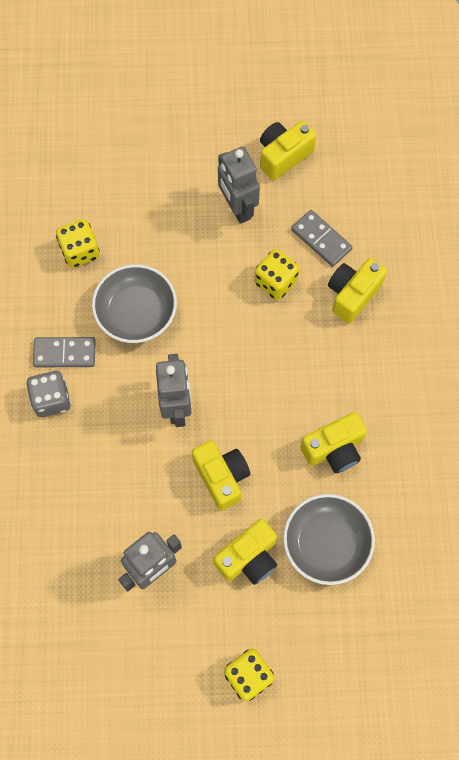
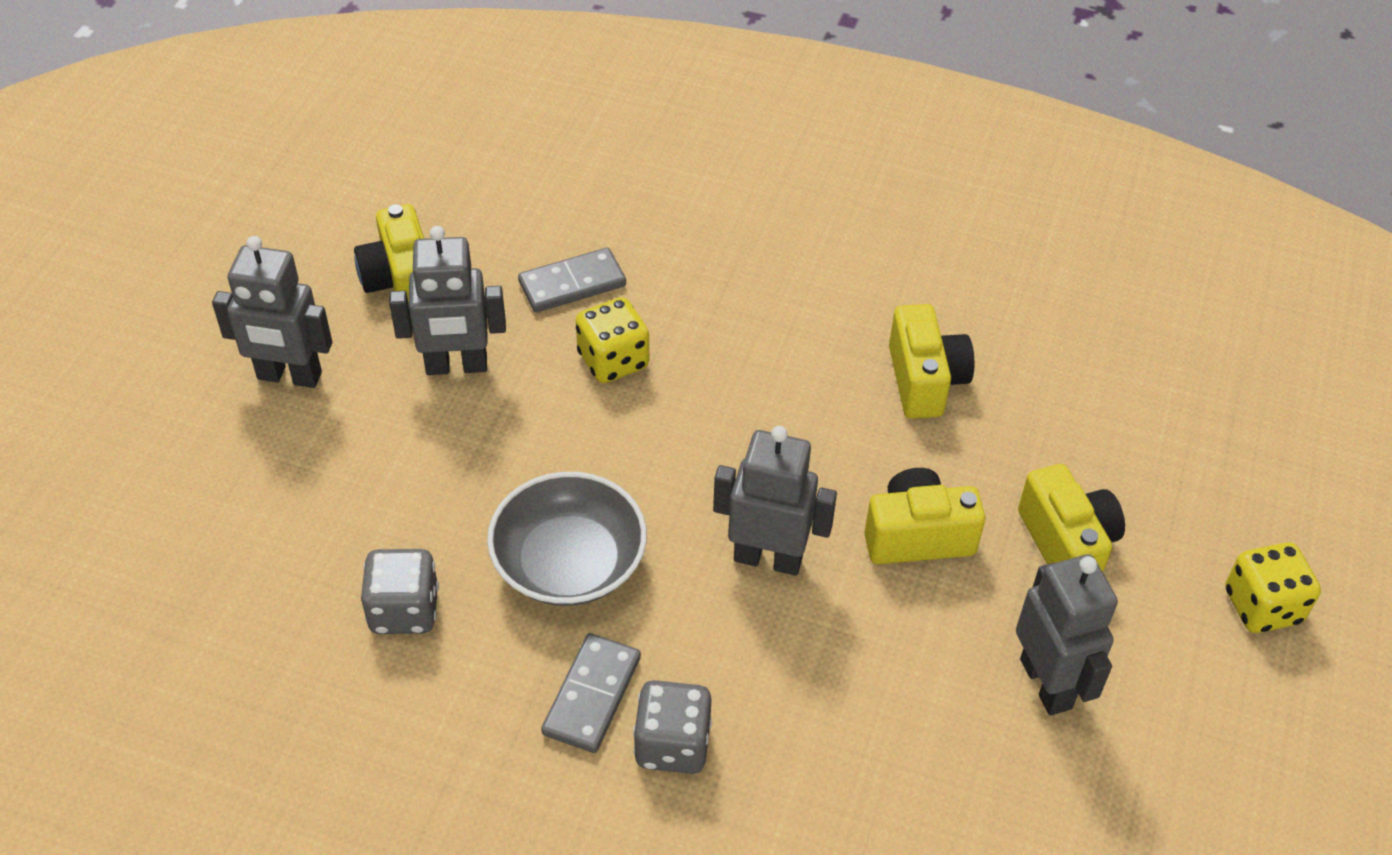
camera: 70 degrees left, 20 degrees down
(80, 251) = (404, 610): yellow dice -> grey dice
(196, 135) = (289, 376): none -> grey robot
(326, 543) = (1073, 439): grey bowl -> none
(352, 294) = (683, 278): yellow camera -> none

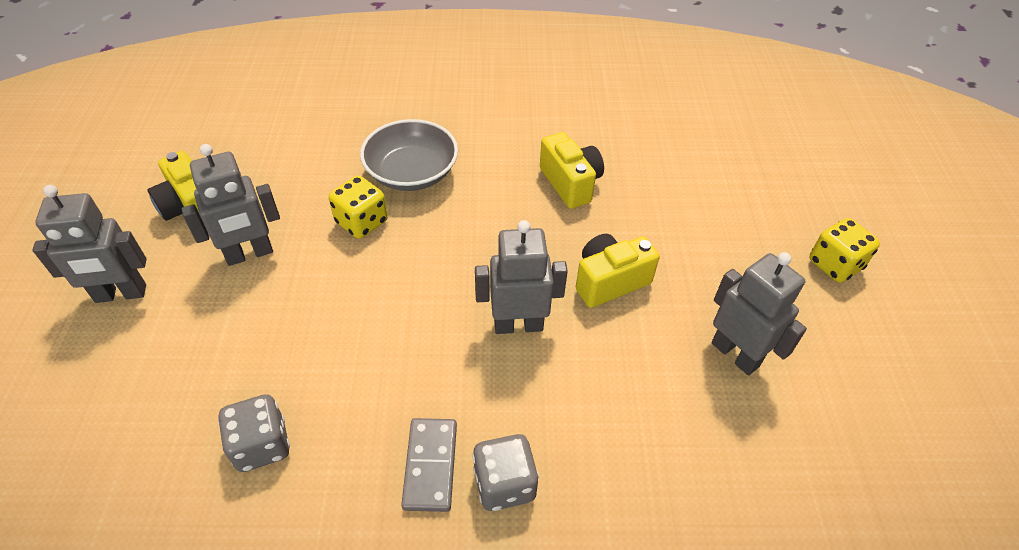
camera: 20 degrees left, 0 degrees up
(569, 562) = (378, 370): grey bowl -> grey bowl (411, 172)
(572, 284) = (316, 180): grey domino -> none
(1067, 543) = (703, 259): yellow camera -> none

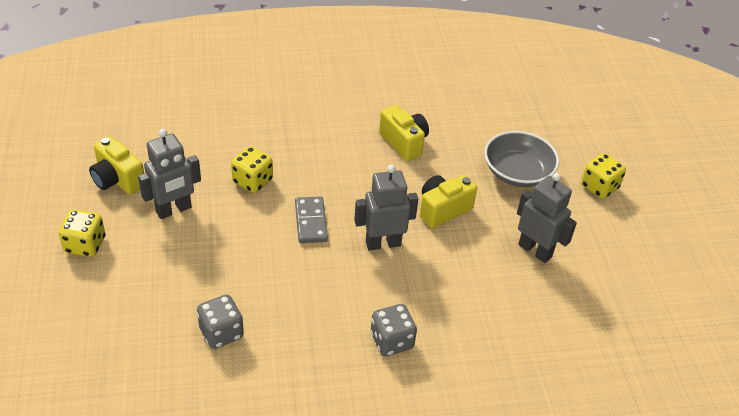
camera: 10 degrees left, 5 degrees down
(121, 294) = (85, 245): grey robot -> yellow dice
(411, 172) = (282, 142): grey bowl -> grey bowl (517, 172)
(430, 465) = (340, 335): grey domino -> grey domino (310, 222)

